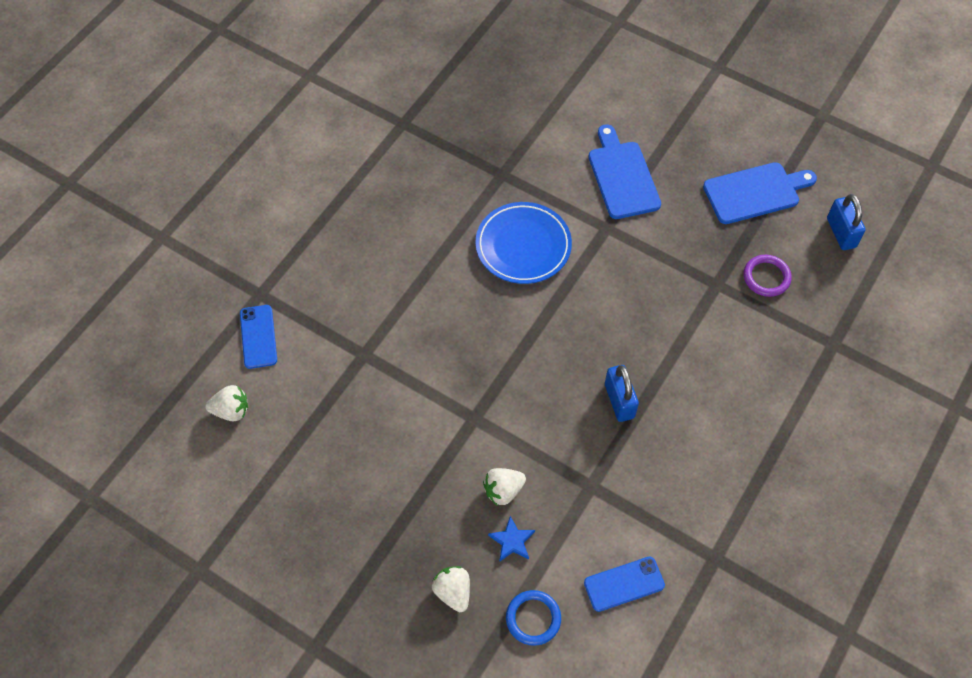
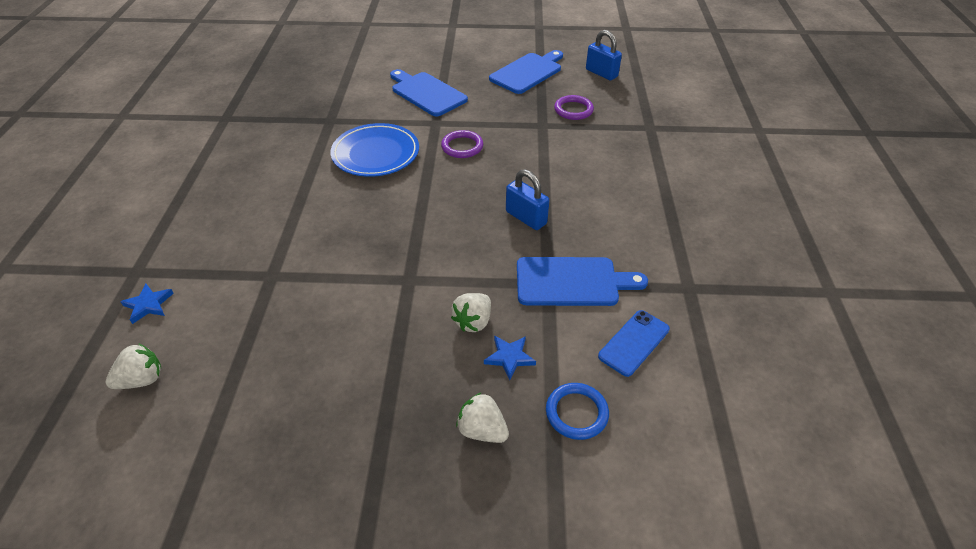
camera: 30 degrees left, 15 degrees down
(258, 337) = (148, 305): blue phone -> blue star
(613, 276) = (462, 146): none -> purple ring
(613, 495) = (572, 282): none -> blue cutting board

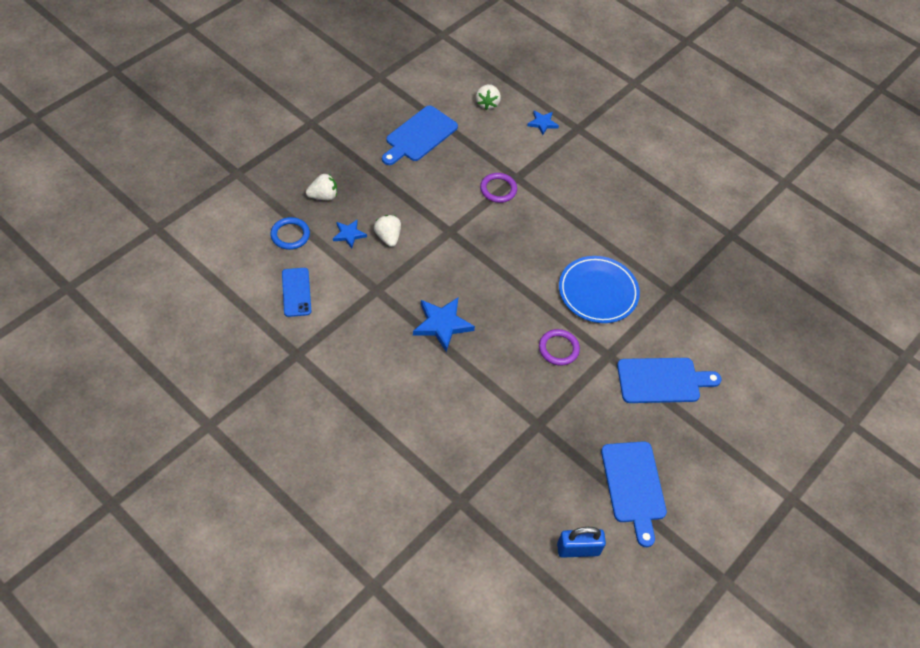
camera: 125 degrees right, 10 degrees up
(526, 218) = (442, 324): blue padlock -> blue star
(572, 282) = (365, 302): blue cutting board -> blue cutting board (419, 136)
(573, 110) = (538, 467): purple ring -> purple ring (498, 189)

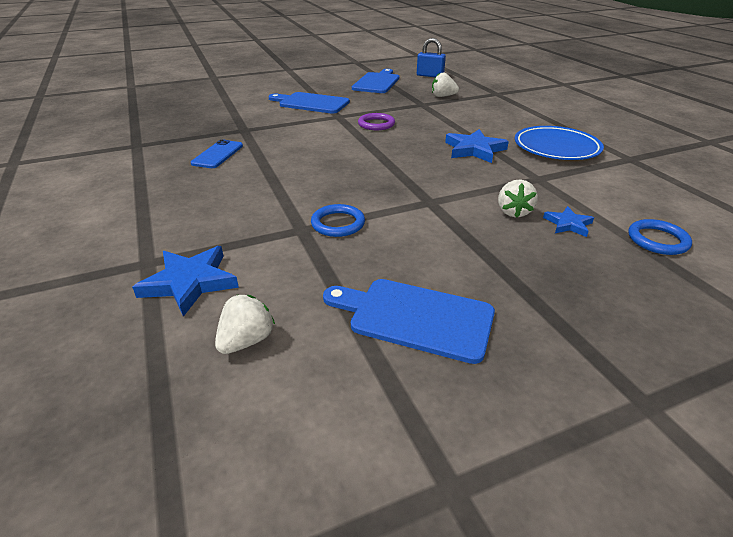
camera: 150 degrees left, 20 degrees down
(296, 292) = (638, 193): blue phone -> blue phone (218, 154)
(323, 196) = (608, 271): white strawberry -> white strawberry (443, 96)
(419, 136) = (415, 317): blue cutting board -> blue cutting board turned 135 degrees counterclockwise
(498, 189) = (338, 223): purple ring -> blue ring
(542, 123) = (190, 282): blue star -> blue star, size x1.71
(598, 292) = (309, 140): blue plate -> blue plate (556, 148)

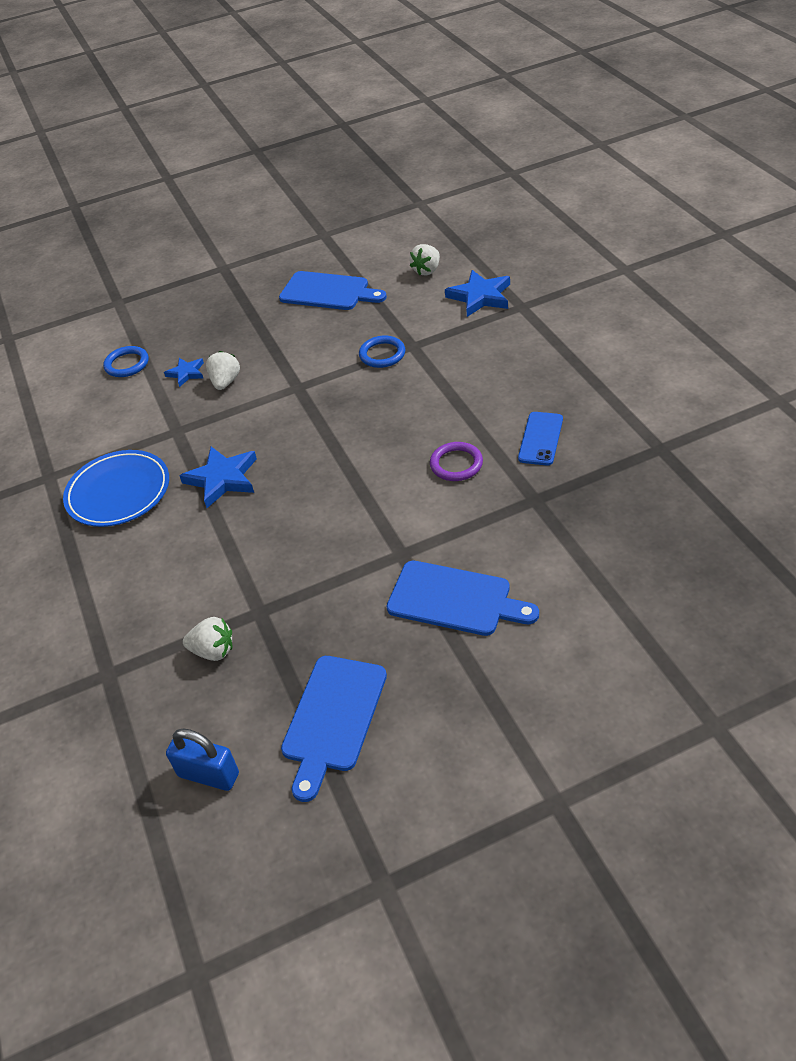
camera: 175 degrees left, 10 degrees up
(376, 124) = (342, 533): purple ring -> purple ring (456, 464)

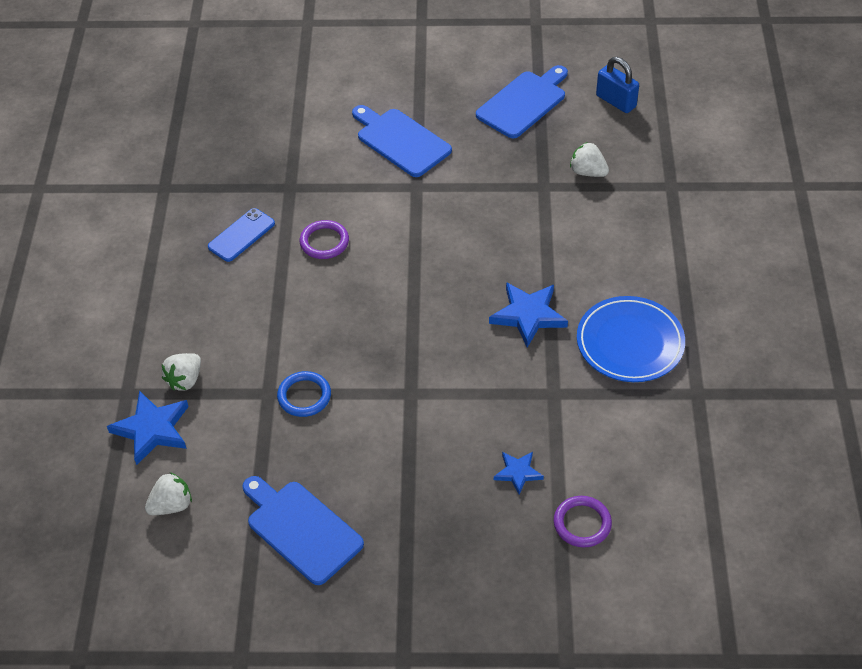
camera: 160 degrees left, 5 degrees up
(127, 364) = (582, 523): blue ring -> purple ring
(225, 382) = (480, 437): white strawberry -> white strawberry (185, 380)

